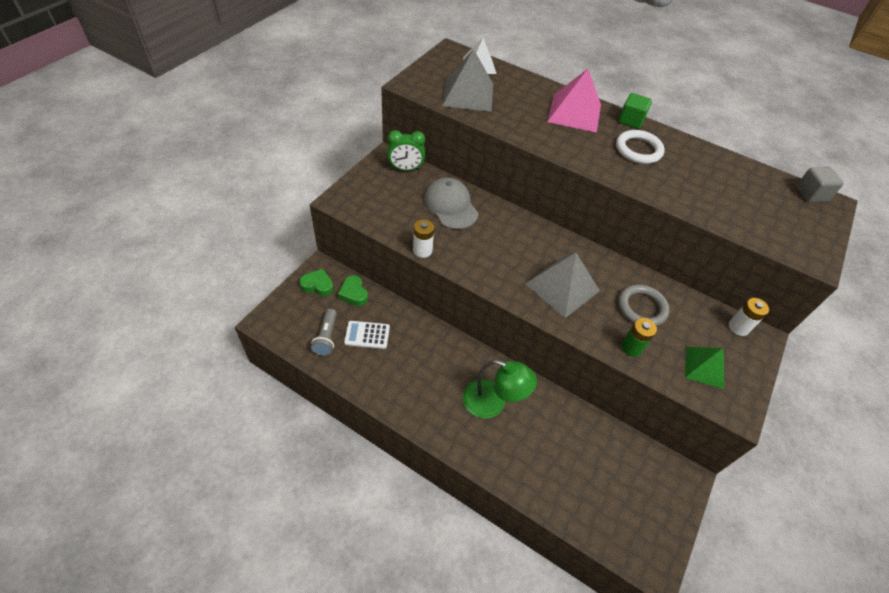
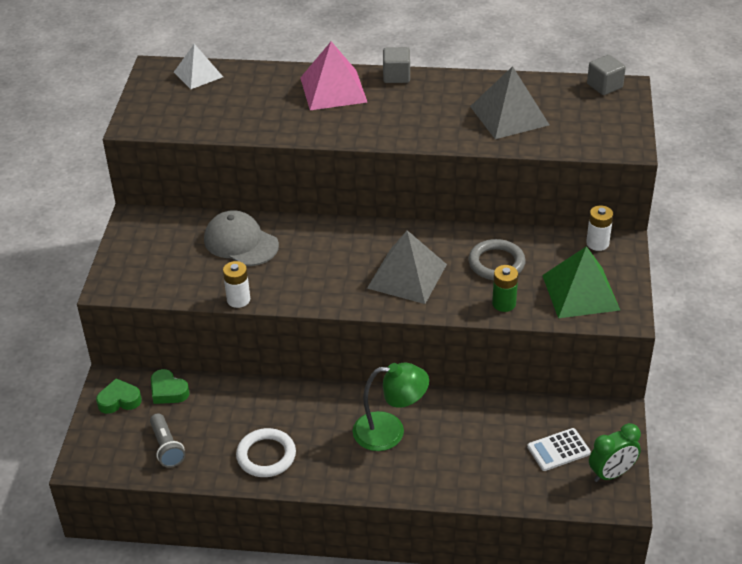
camera: 20 degrees left, 10 degrees down
(367, 335) = (212, 426): white calculator -> white calculator (558, 450)
(406, 169) = (164, 223): green clock -> green clock (611, 474)
(468, 94) = (207, 112): grey pyramid -> grey pyramid (509, 115)
(631, 120) = (396, 76): green cube -> grey cube
(638, 150) = (419, 104): white ring -> white ring (266, 456)
(704, 367) = (580, 292): green pyramid -> green pyramid, size x1.54

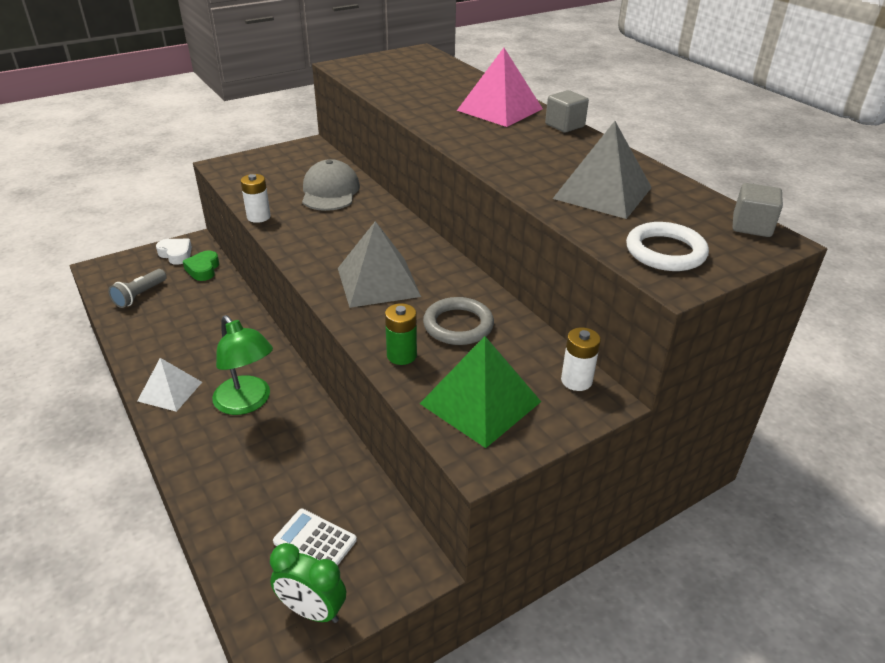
camera: 50 degrees right, 5 degrees down
(119, 400) = (176, 254): green heart -> white heart
(198, 74) = (435, 64): white pyramid -> white pyramid (170, 391)
(266, 456) = (164, 346): white ring -> white ring (665, 252)

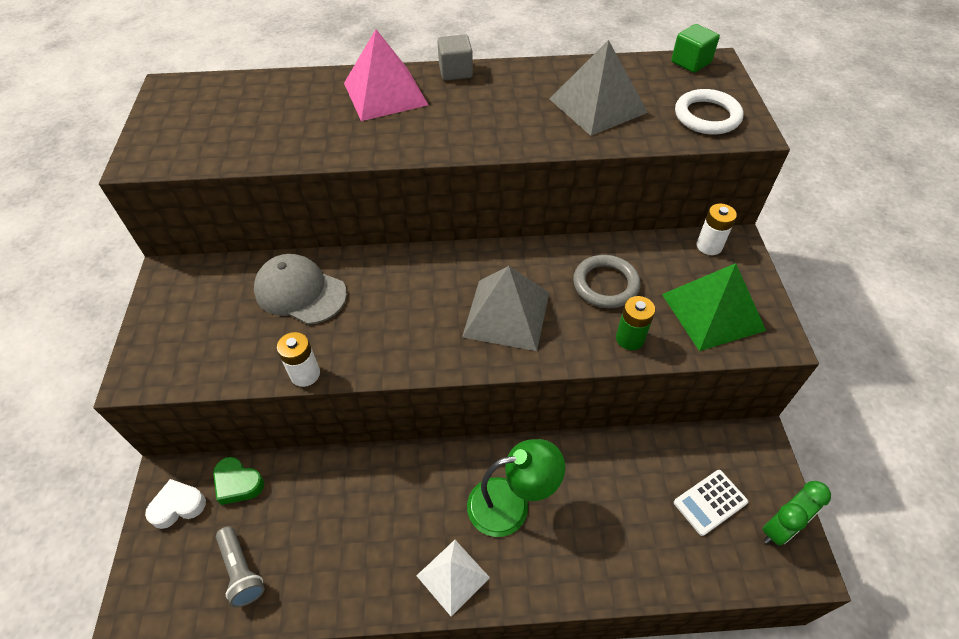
camera: 60 degrees left, 15 degrees up
(751, 226) = (691, 62): grey cube -> green cube

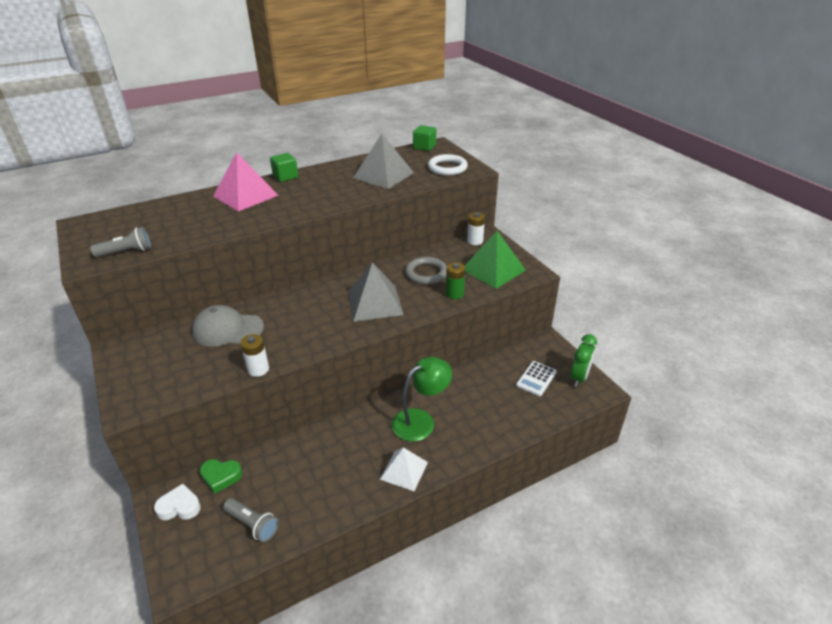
camera: 25 degrees left, 15 degrees down
(178, 506) = (179, 507): white heart -> white heart turned 45 degrees clockwise
(192, 154) = (126, 252): none -> grey flashlight
(455, 71) = (285, 176): grey cube -> green cube

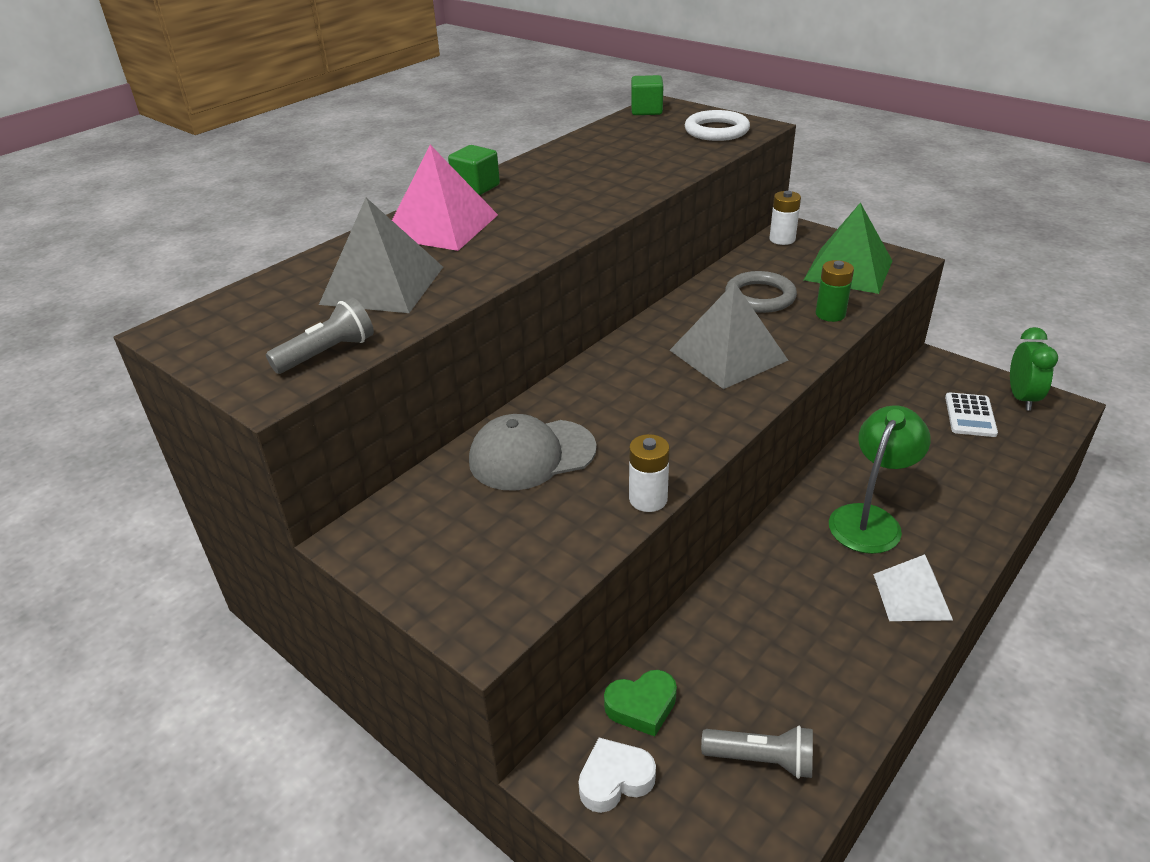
camera: 20 degrees left, 0 degrees up
(383, 175) = (633, 157): grey pyramid -> grey pyramid (383, 285)

